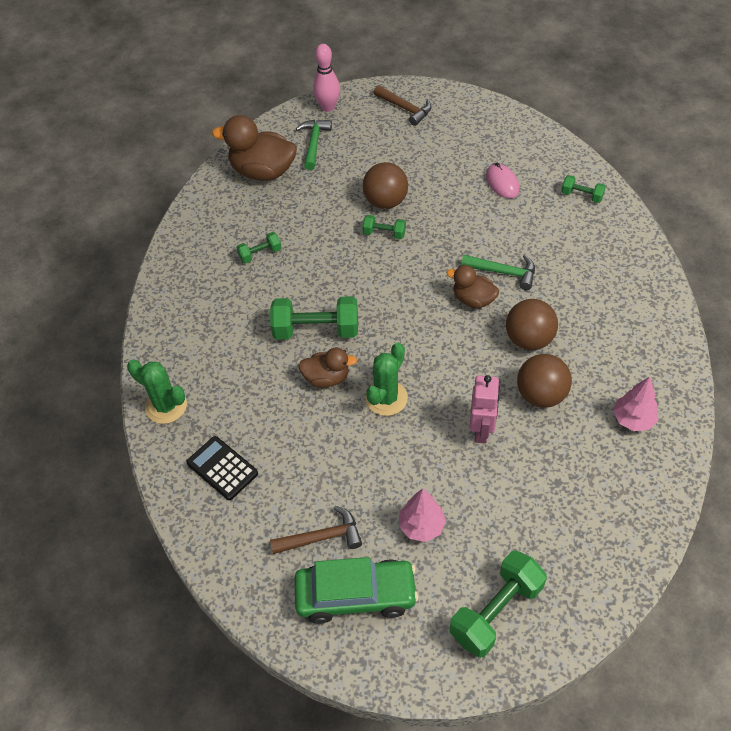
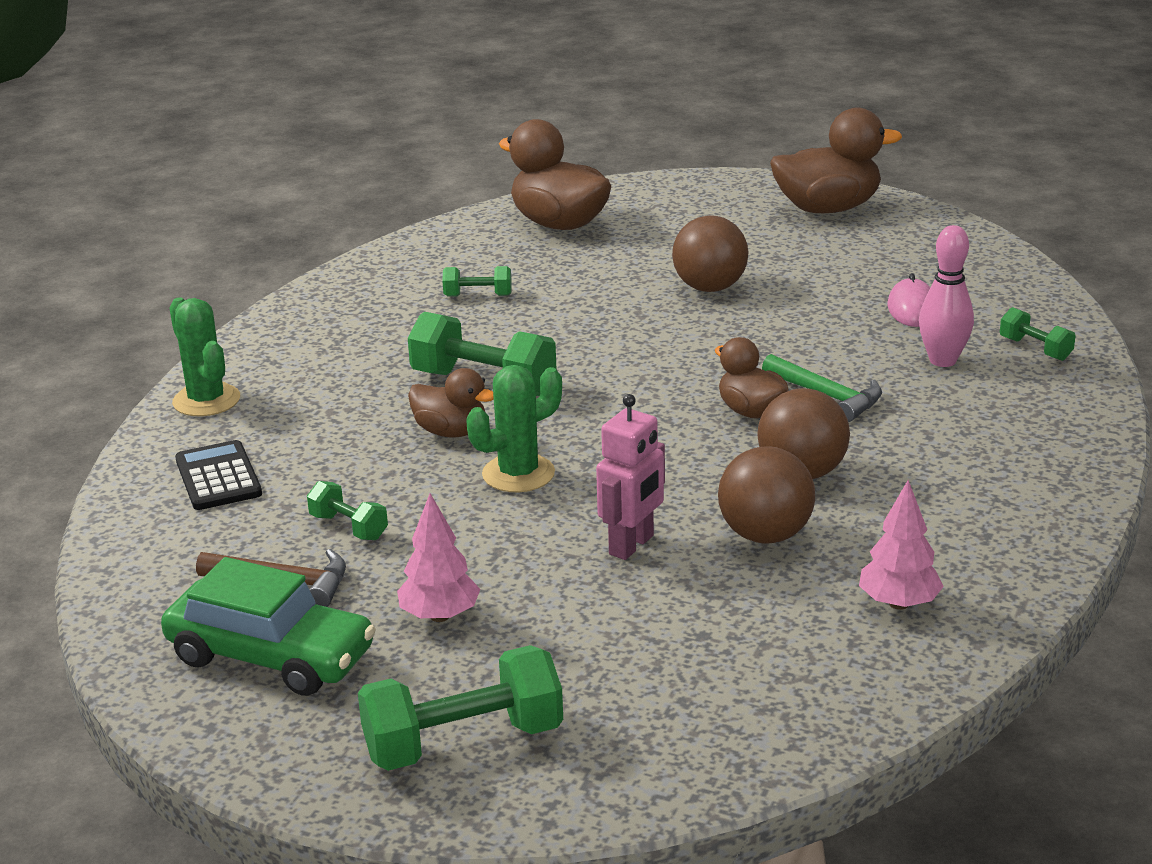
camera: 25 degrees right, 25 degrees down
(314, 143) = (658, 214): green hammer -> none
(328, 107) = (712, 186): pink bowling pin -> pink bowling pin (942, 360)
(384, 233) = (677, 317): green dumbbell -> green dumbbell (349, 527)
(405, 108) = (827, 209): brown hammer -> brown duck

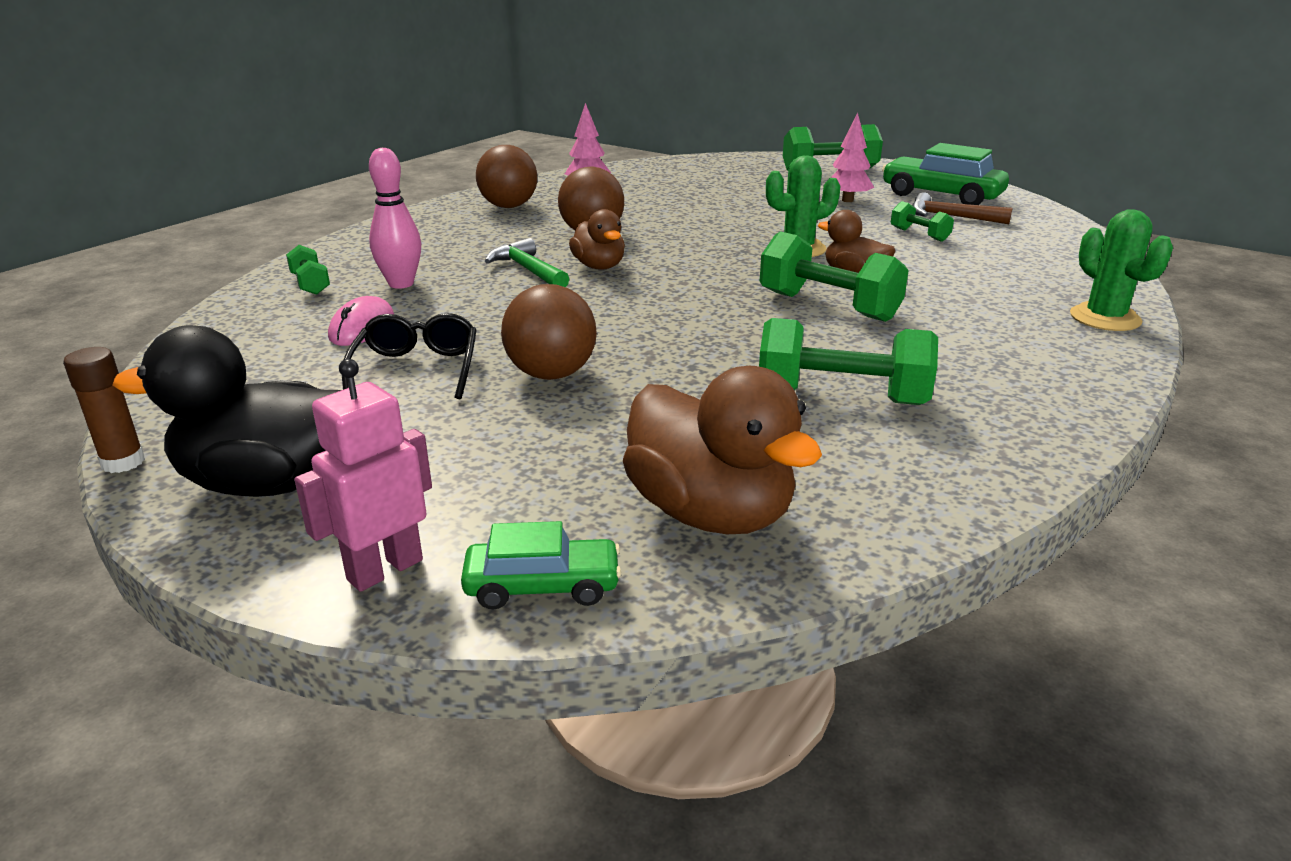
camera: 170 degrees left, 0 degrees up
(218, 477) = (1041, 266): black calculator -> none
(478, 296) = (841, 397): green dumbbell -> green dumbbell, size x1.91
(632, 545) = (726, 214): pink robot -> pink robot (384, 569)
(634, 190) = (542, 586): none -> green car
(765, 535) = (640, 212): brown ball -> brown ball (509, 206)
(820, 280) = (416, 369): none -> black glasses
(827, 209) = (268, 483): brown duck -> black duck
(931, 208) = (123, 462): none -> brown glue stick

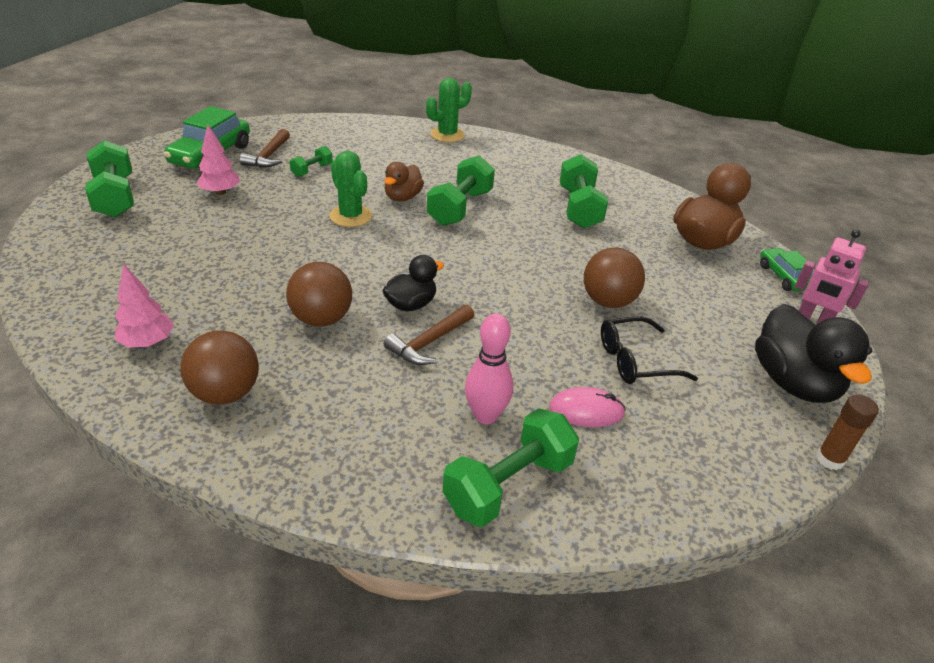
camera: 105 degrees left, 10 degrees up
(310, 284) = (508, 485): green dumbbell -> green dumbbell, size x1.91
(528, 270) = (429, 342): green hammer -> brown hammer
(599, 266) = (411, 304): brown duck -> black duck

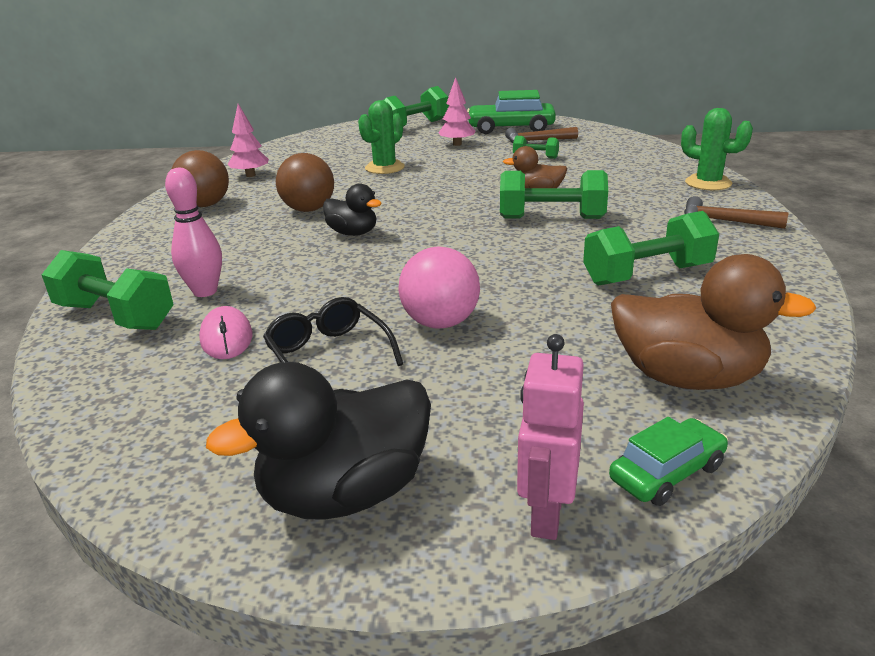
camera: 75 degrees right, 10 degrees down
(350, 216) = (474, 185): green cactus -> green cactus (384, 168)
(429, 342) = (300, 251): brown hammer -> brown hammer (724, 221)
(608, 301) = (440, 323): brown ball -> pink ball
(829, 459) = (173, 536): brown glue stick -> none

